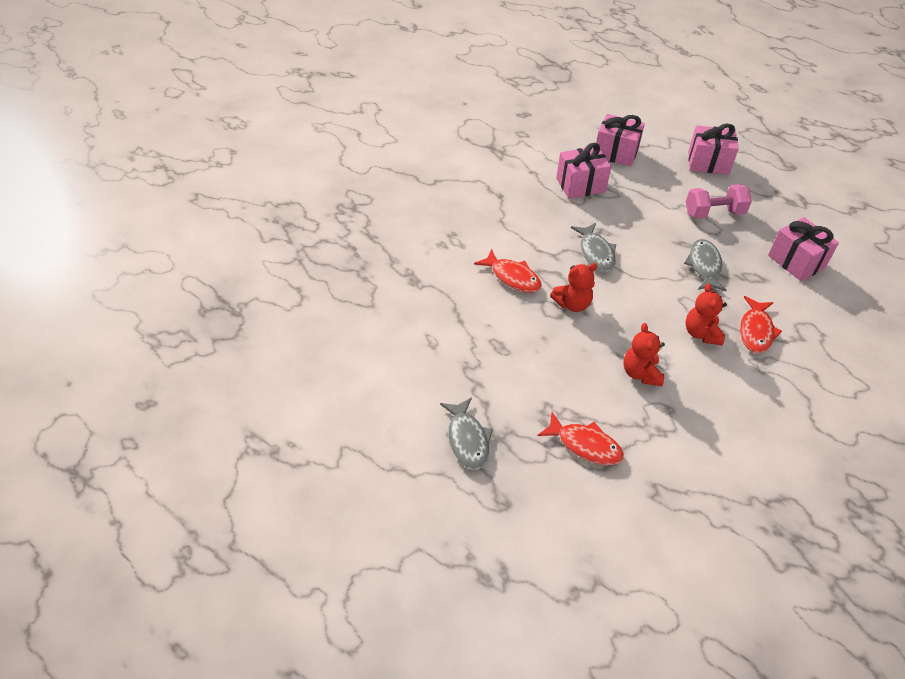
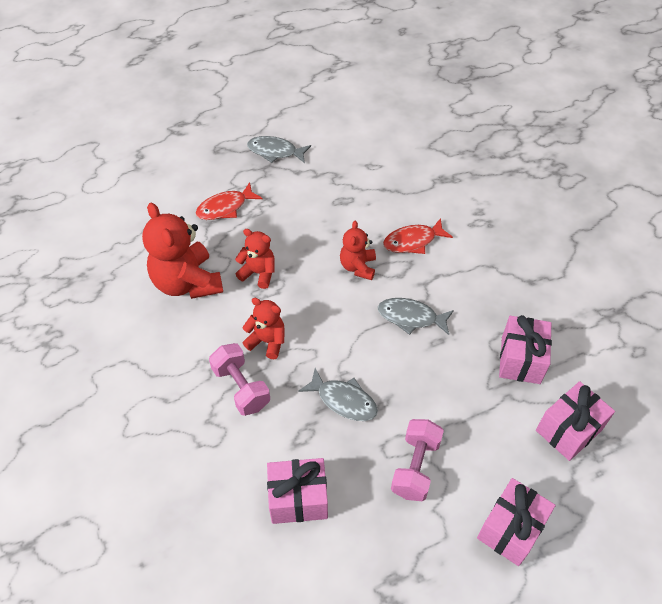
camera: 120 degrees right, 5 degrees up
(700, 426) = (187, 282): none -> red teddy bear
(755, 331) = (241, 387): red fish -> pink dumbbell

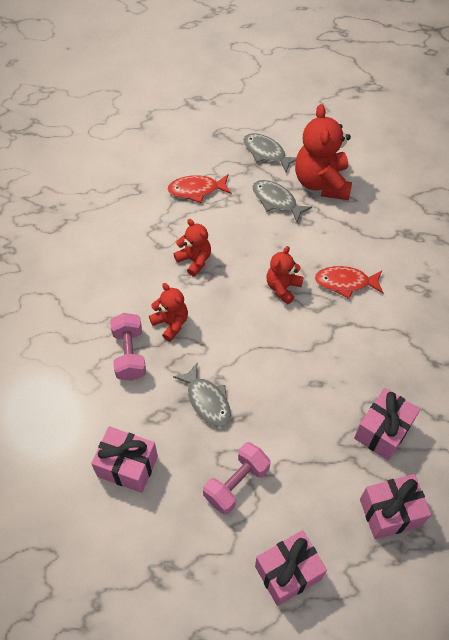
camera: 25 degrees right, 5 degrees up
(187, 282) = (132, 246): red teddy bear -> red teddy bear (321, 183)
(411, 317) = (304, 352): grey fish -> grey fish (276, 201)

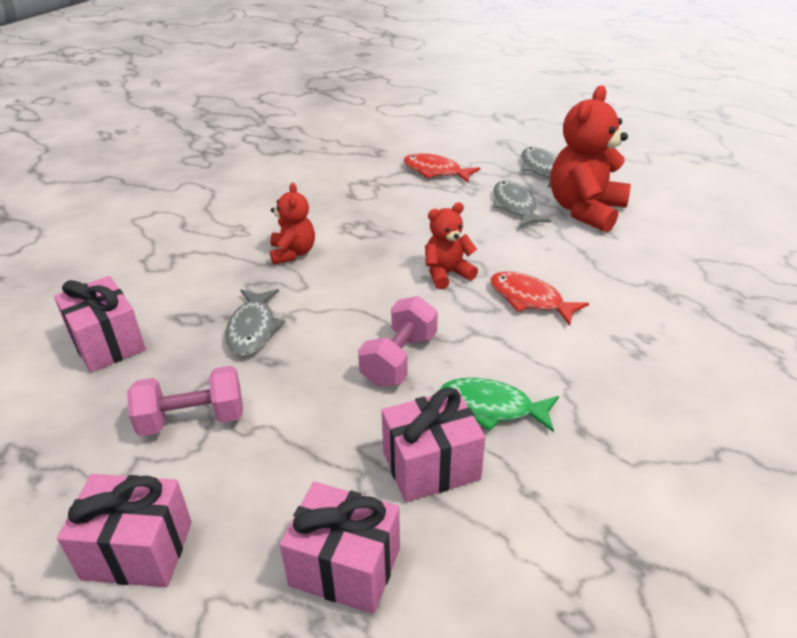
camera: 35 degrees right, 20 degrees down
(130, 354) = (224, 259): pink dumbbell -> pink dumbbell (399, 359)
(194, 260) = (374, 217): red teddy bear -> none
(383, 376) = (491, 407): none -> green fish

